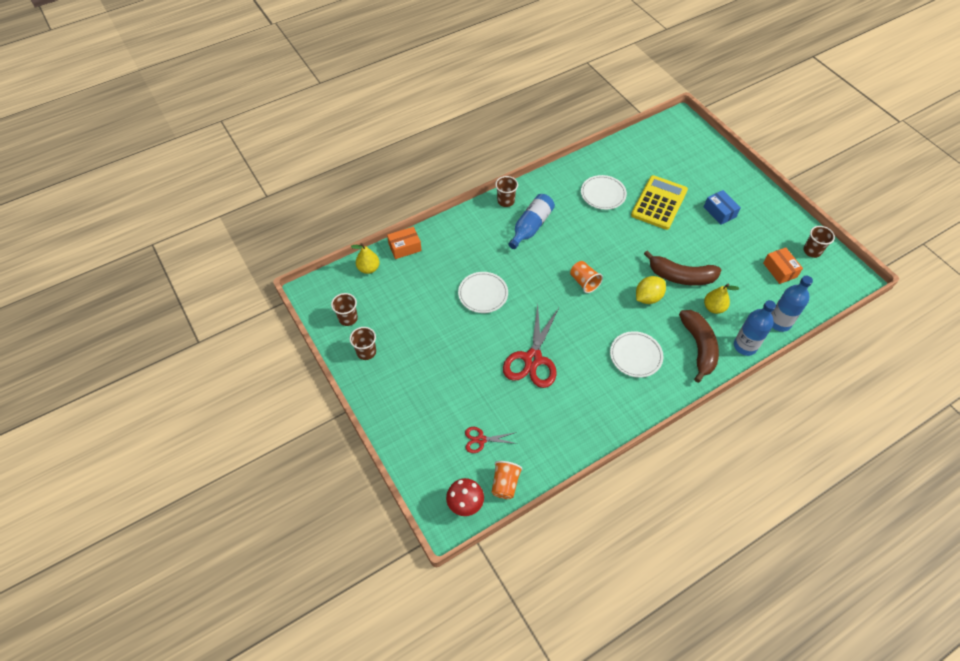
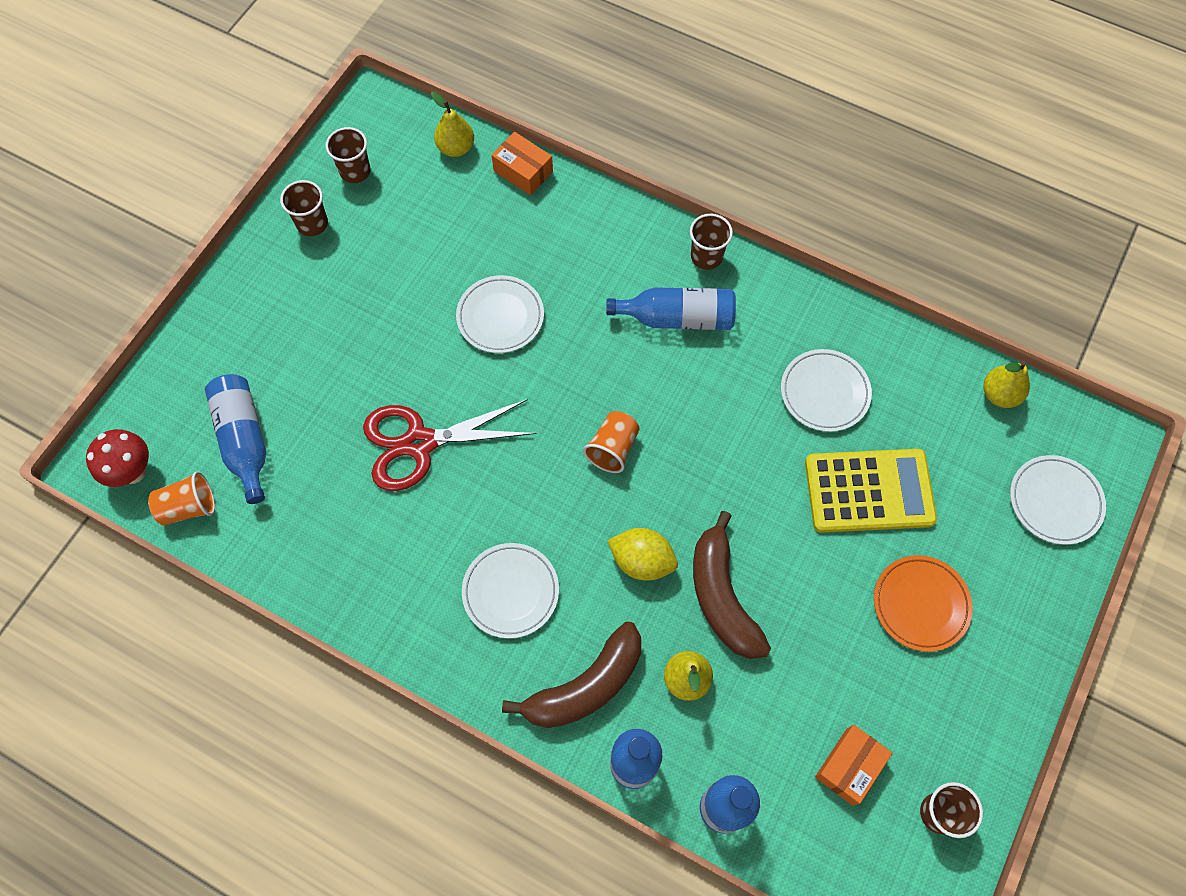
camera: 60 degrees right, 10 degrees up
(481, 440) = (244, 441): red scissors -> blue bottle
(639, 140) = (999, 394): none -> yellow pear
(697, 149) = (1055, 501): none -> white plate
(719, 212) = (920, 604): blue box -> orange plate

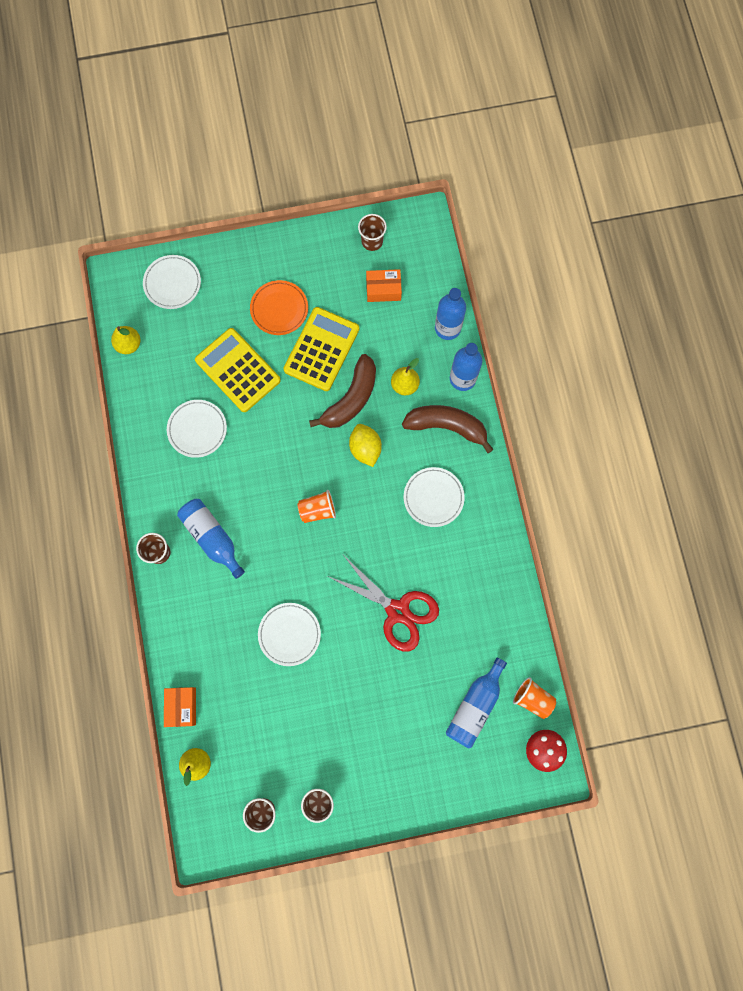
camera: 130 degrees left, 10 degrees up
(820, 613) = (322, 349): none -> yellow calculator

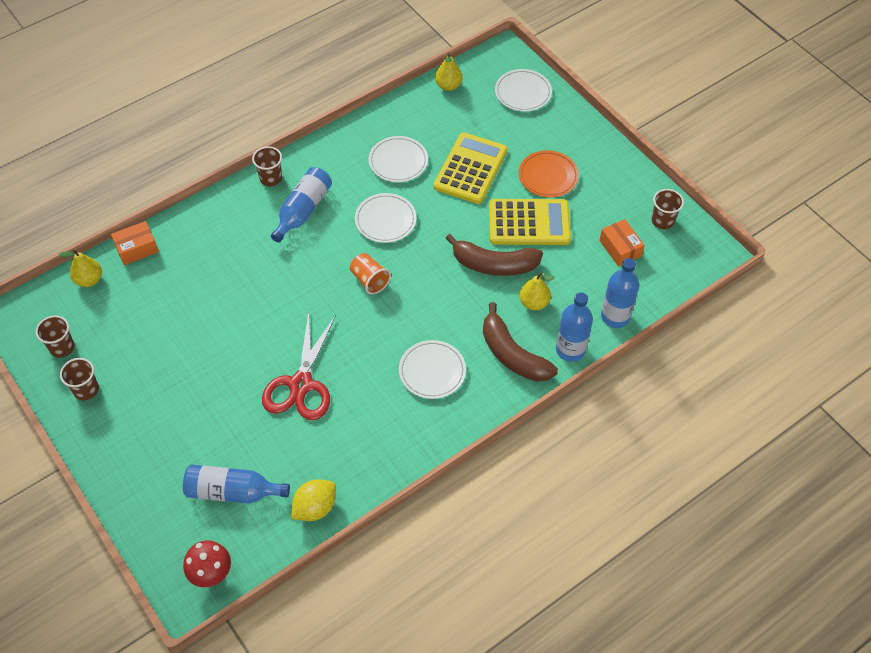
camera: 65 degrees right, 20 degrees down
(289, 634) = (238, 304): white plate -> white plate (385, 220)
(365, 449) = (451, 295): yellow lemon -> yellow lemon (315, 507)
(447, 426) = (512, 355): brown banana -> brown banana turned 150 degrees clockwise
(532, 699) = (262, 544): orange cup -> none

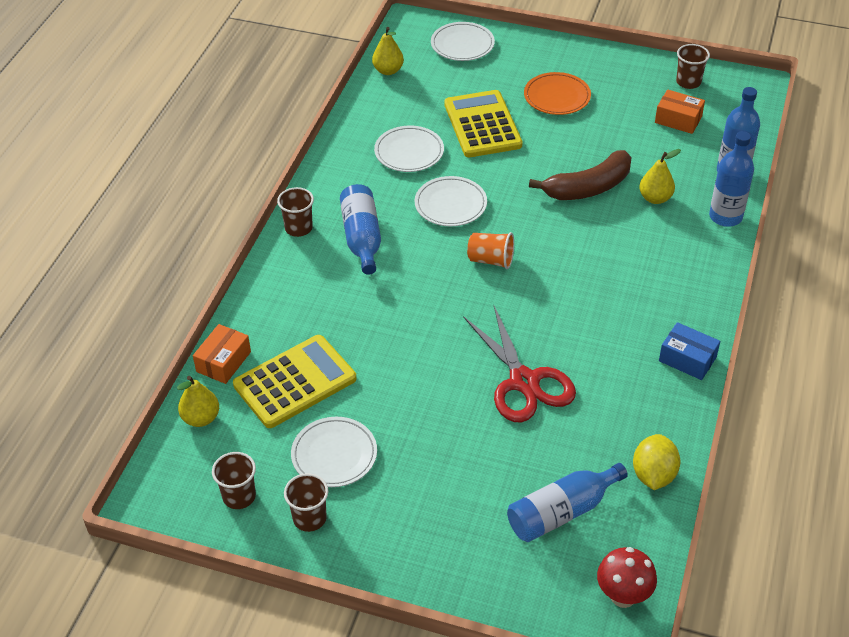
camera: 35 degrees left, 10 degrees down
(425, 441) = (687, 359): none -> blue box
(432, 371) = (630, 300): white plate -> white plate (334, 455)
(512, 355) = (683, 248): brown banana -> none
(529, 223) = (581, 140): yellow calculator -> yellow calculator (295, 382)

